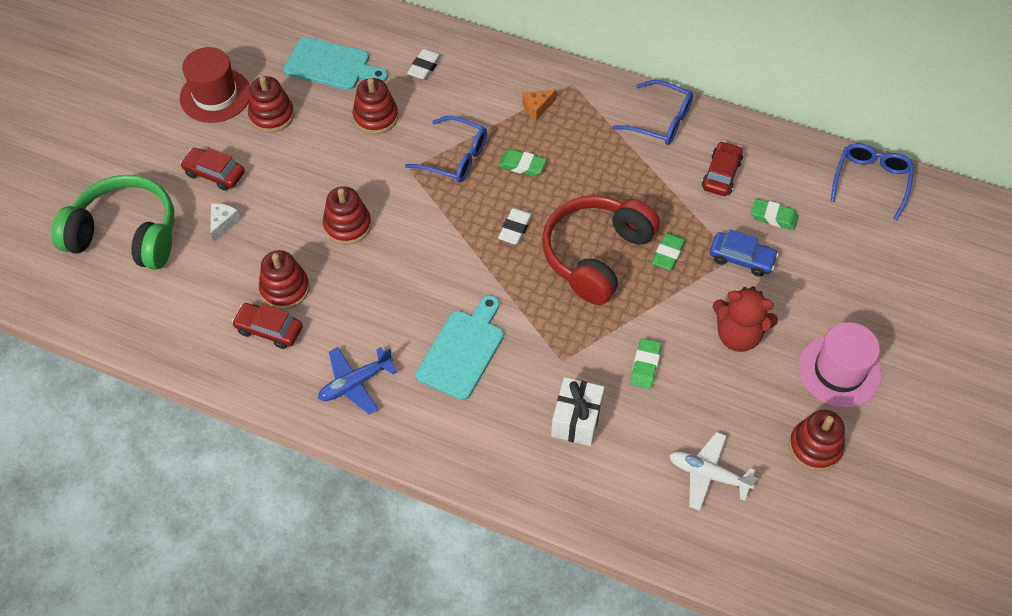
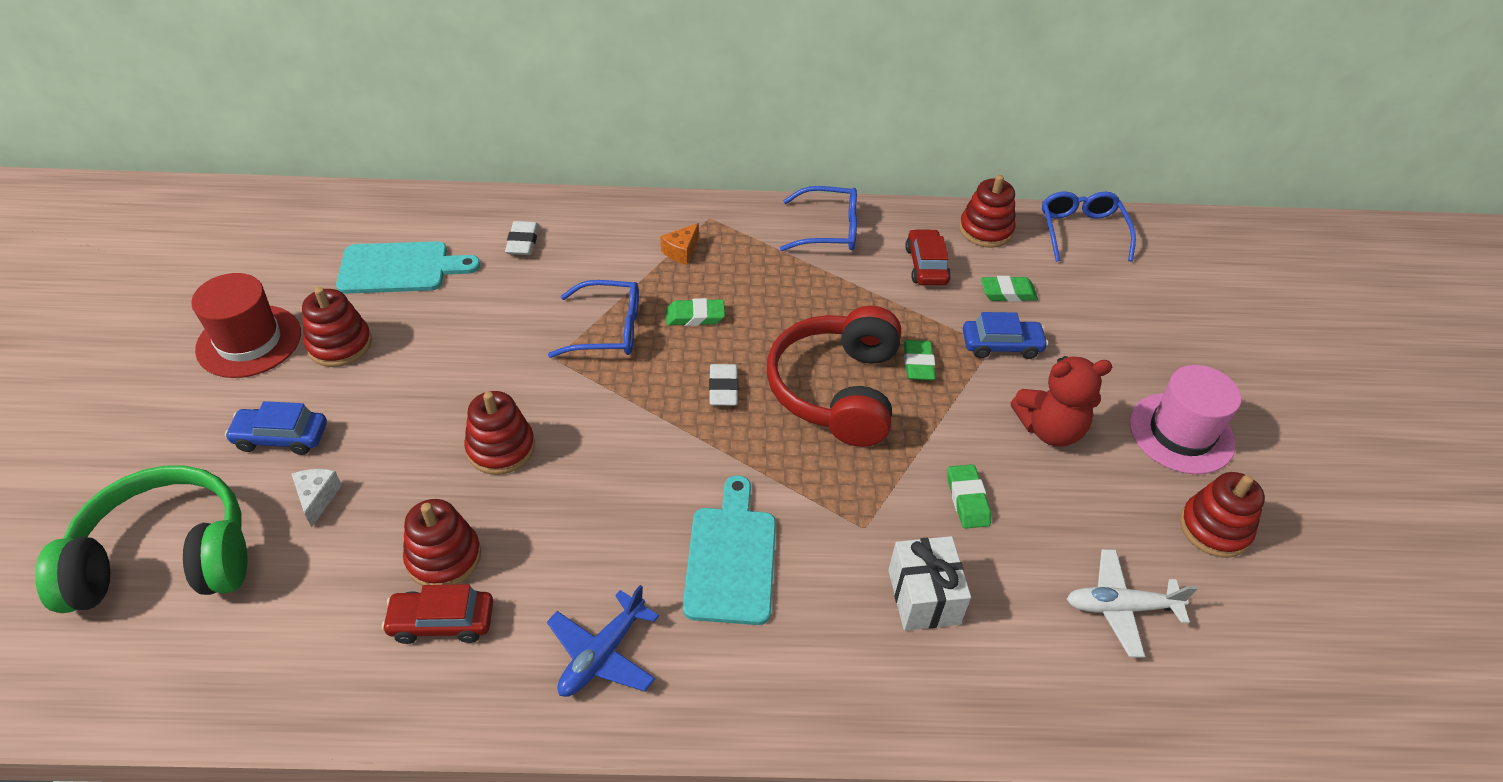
camera: 25 degrees left, 10 degrees down
(214, 174) = (281, 437): red car -> blue car
(375, 117) = (484, 311): red stacking toy -> red stacking toy (985, 230)

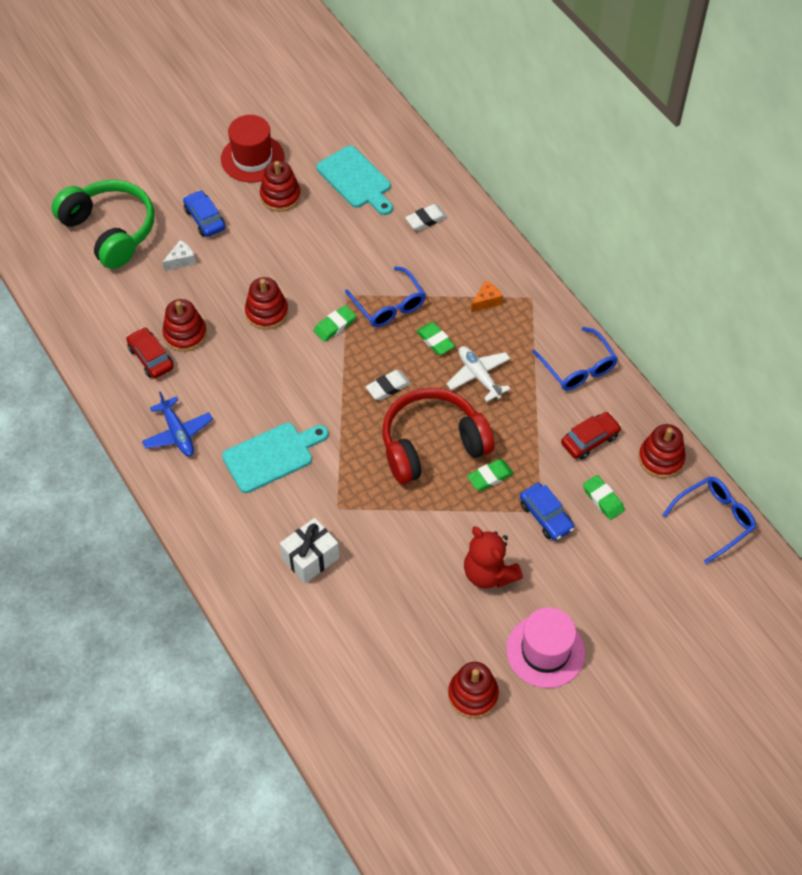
camera: 60 degrees right, 10 degrees up
(602, 654) = (178, 433): blue plane -> blue plane turned 120 degrees counterclockwise
(681, 251) = (486, 301): orange cheese -> orange cheese turned 135 degrees clockwise
(967, 499) = (396, 551): green eraser -> green eraser (335, 325)
(1120, 607) = (372, 661): white plane -> white plane (479, 376)

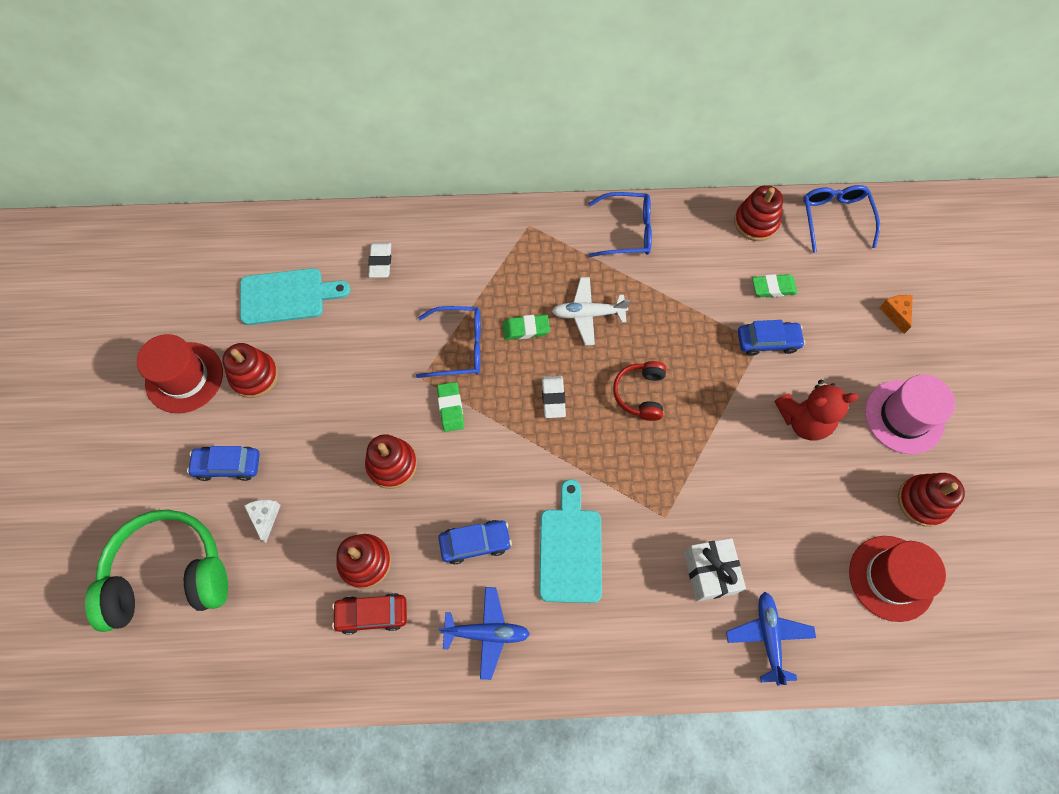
camera: 60 degrees left, 10 degrees up
(239, 393) = (475, 543): none -> blue car
(283, 621) = (768, 637): none -> blue plane
(387, 694) = (891, 578): none -> red hat
(432, 444) = (640, 394): red headphones -> red headphones, size x0.52
(486, 301) = (509, 263): orange cheese -> orange cheese (895, 313)
(490, 477) = (702, 364): green eraser -> none
(590, 440) = (707, 264): red car -> none

